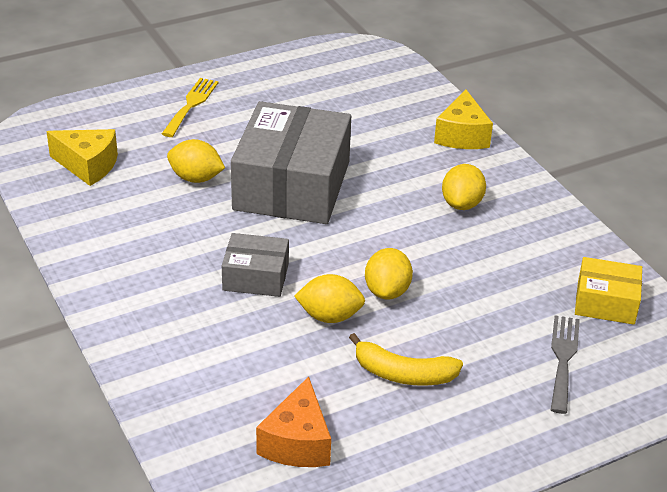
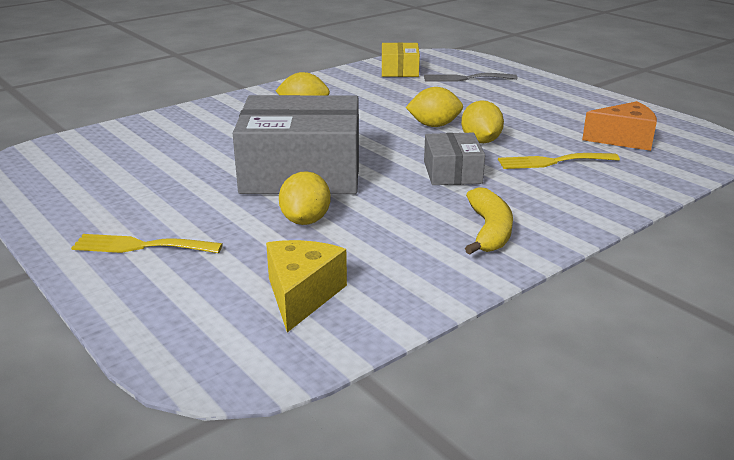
camera: 100 degrees left, 10 degrees down
(255, 356) = (552, 162): none -> yellow fork
(403, 374) = (521, 115): yellow banana -> yellow banana (489, 231)
(462, 135) = (197, 113): yellow cheese -> none

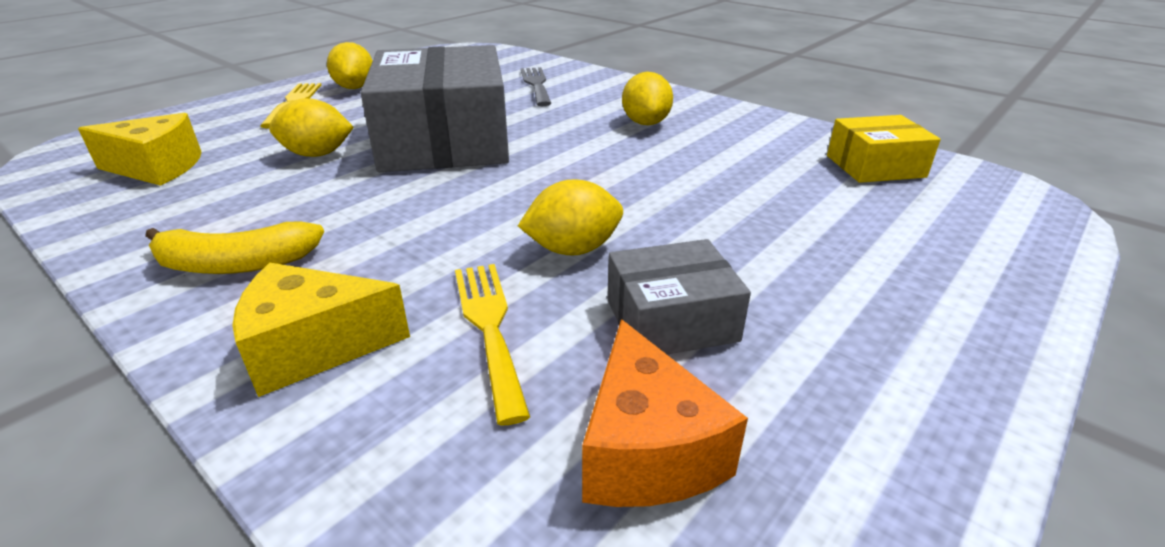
camera: 80 degrees right, 5 degrees up
(434, 125) = (628, 207): yellow lemon -> yellow lemon (355, 87)
(452, 172) = (441, 229): grey box -> grey box (671, 320)
(465, 78) = (899, 225): grey fork -> grey fork (536, 84)
(573, 200) = (314, 347): none -> yellow cheese

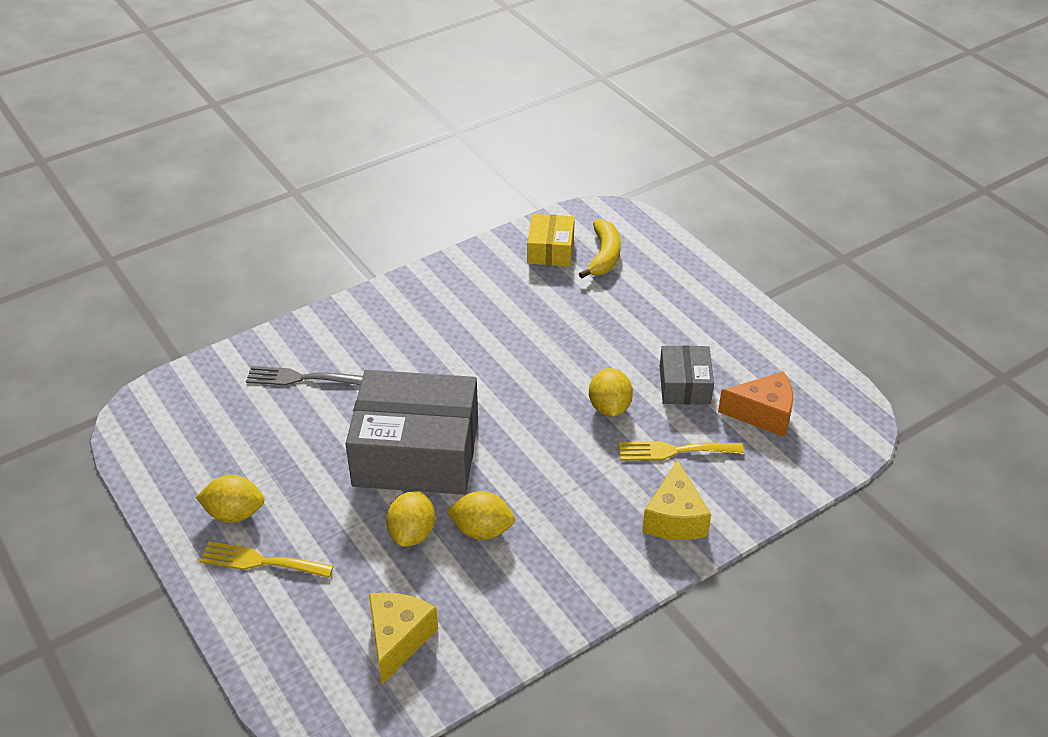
camera: 75 degrees left, 10 degrees up
(236, 264) = (580, 561): yellow banana -> yellow banana (604, 256)
(645, 123) = (430, 331): yellow lemon -> yellow lemon (482, 530)

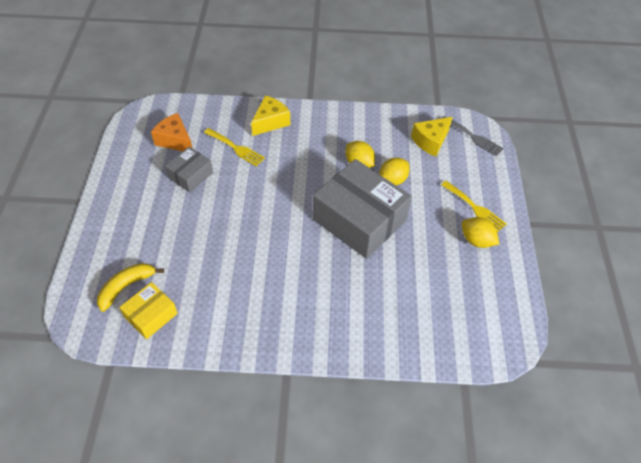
camera: 145 degrees left, 10 degrees up
(299, 378) = (392, 310): grey fork -> grey fork (473, 137)
(609, 407) = (240, 186): yellow lemon -> none

